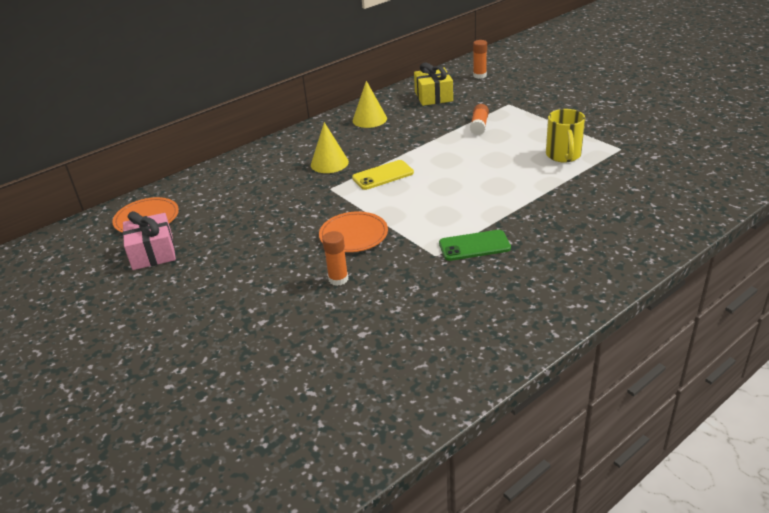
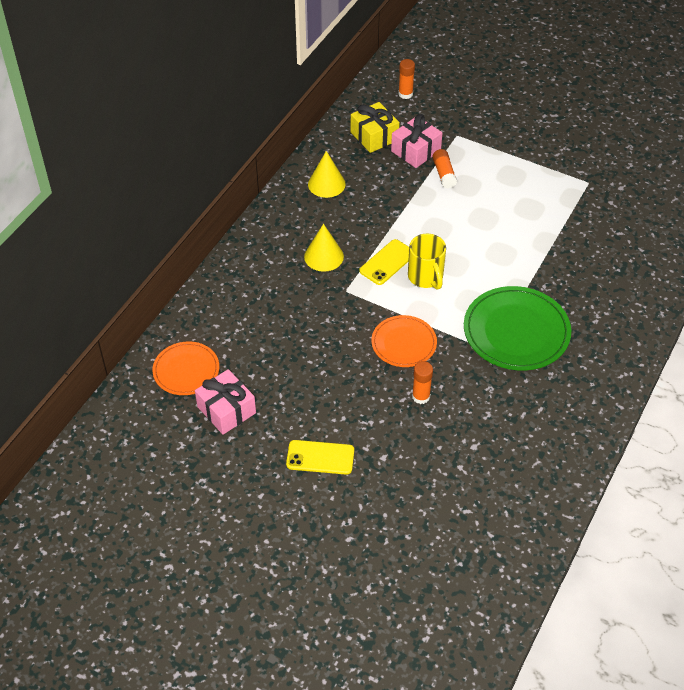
camera: 25 degrees left, 15 degrees up
(201, 308) = (320, 457): none -> yellow phone
(464, 109) = (416, 151): none -> pink gift
(474, 246) = (516, 331): green phone -> green plate
(563, 155) = (542, 202): yellow mug -> yellow mug (426, 277)

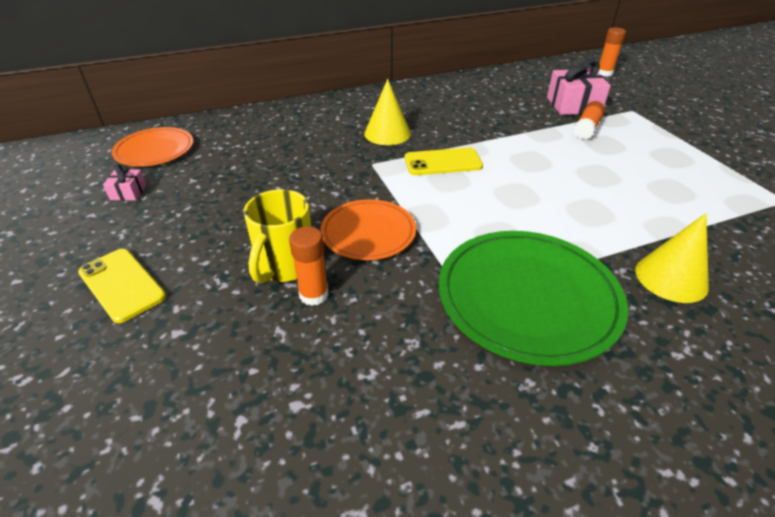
camera: 40 degrees right, 10 degrees down
(226, 410) = (128, 192): pink gift -> pink gift, size x0.50
(326, 184) = (457, 95): yellow cone -> yellow cone (671, 278)
(374, 136) = (541, 85): yellow gift -> none
(426, 277) = (470, 191): yellow mug -> yellow mug (285, 266)

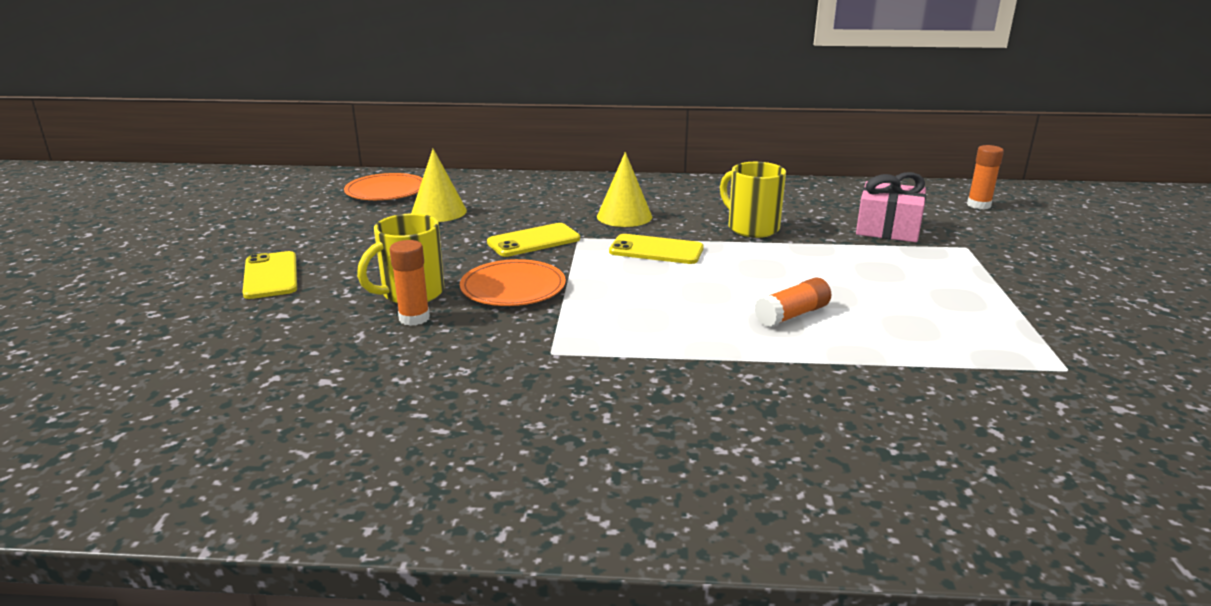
camera: 25 degrees right, 15 degrees down
(128, 192) = (335, 217): pink gift -> none
(339, 176) = (534, 241): none -> yellow phone
(488, 124) = (751, 228): none -> yellow mug
(528, 297) = (613, 369): green plate -> none
(587, 128) = (876, 253): orange glue stick -> orange glue stick (792, 315)
(671, 278) = (798, 394): yellow cone -> yellow cone (439, 212)

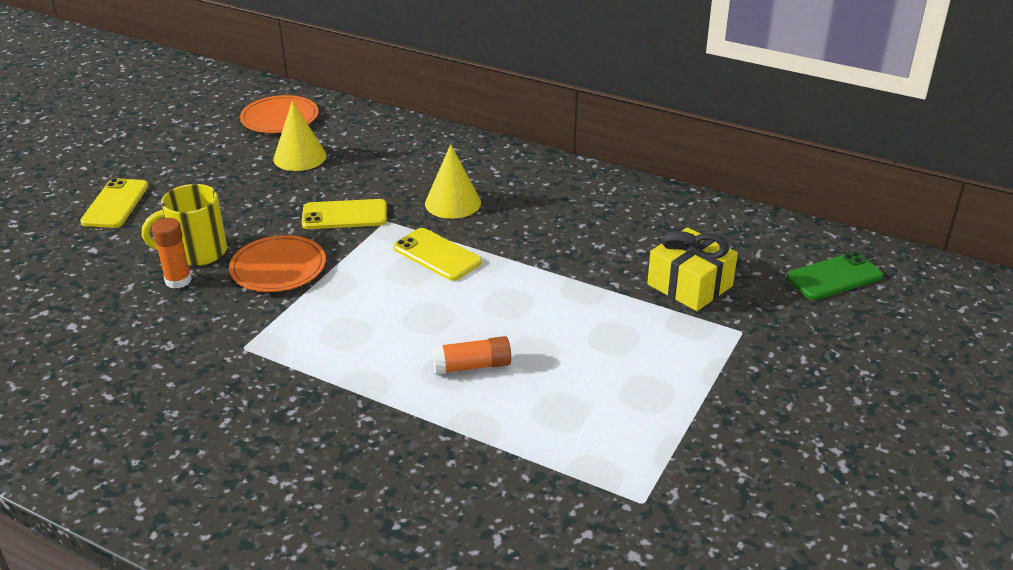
camera: 25 degrees right, 10 degrees up
(751, 228) = (554, 249): yellow mug -> none
(888, 229) = (689, 285): pink gift -> yellow gift
(978, 205) = (834, 277): orange glue stick -> green phone

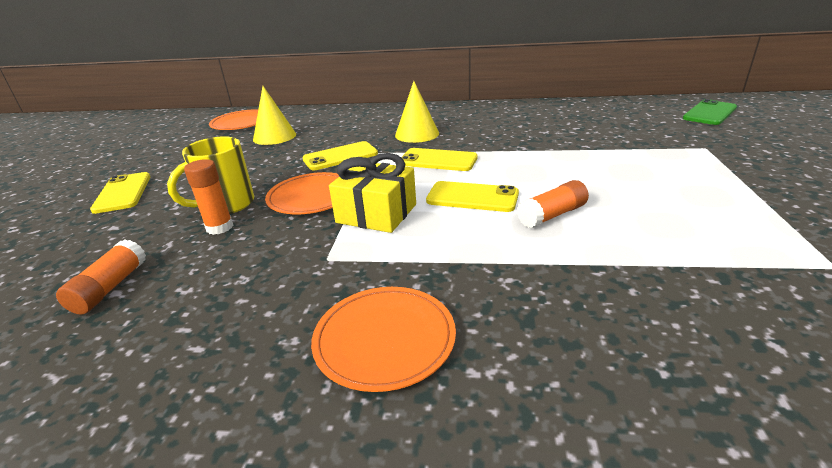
camera: 20 degrees left, 5 degrees down
(69, 319) = (110, 288): none -> orange glue stick
(234, 434) = (384, 339): none -> orange plate
(422, 319) = (472, 197): none -> yellow phone
(689, 285) = (634, 135): yellow gift -> yellow gift (376, 213)

